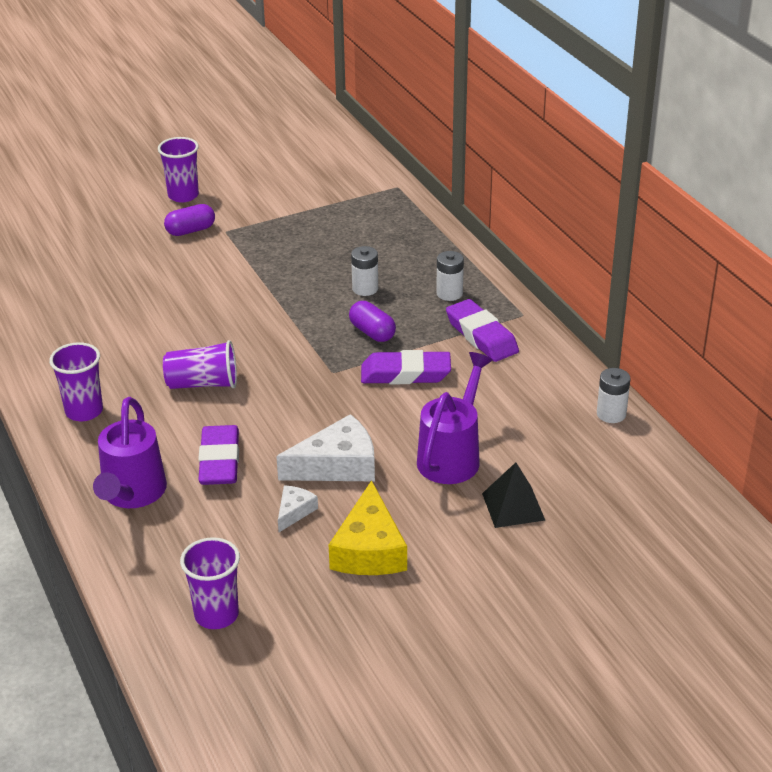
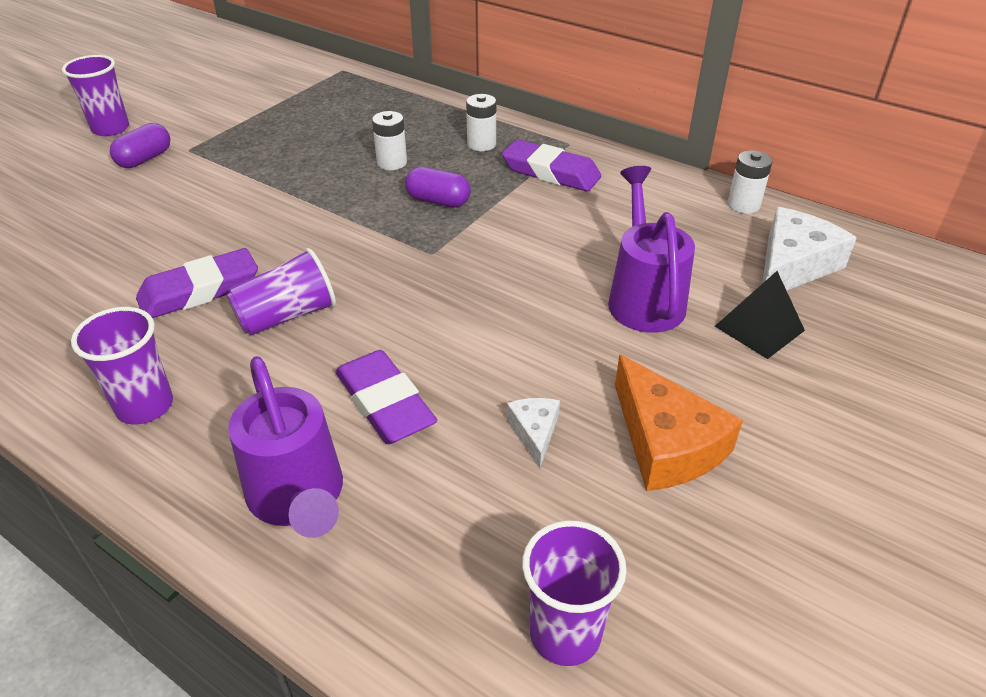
camera: 30 degrees left, 5 degrees up
(337, 465) = (532, 354): white cheese -> white cheese (792, 265)
(369, 549) = (666, 443): yellow cheese -> orange cheese
(405, 374) = (512, 230): purple eraser -> purple eraser (200, 291)

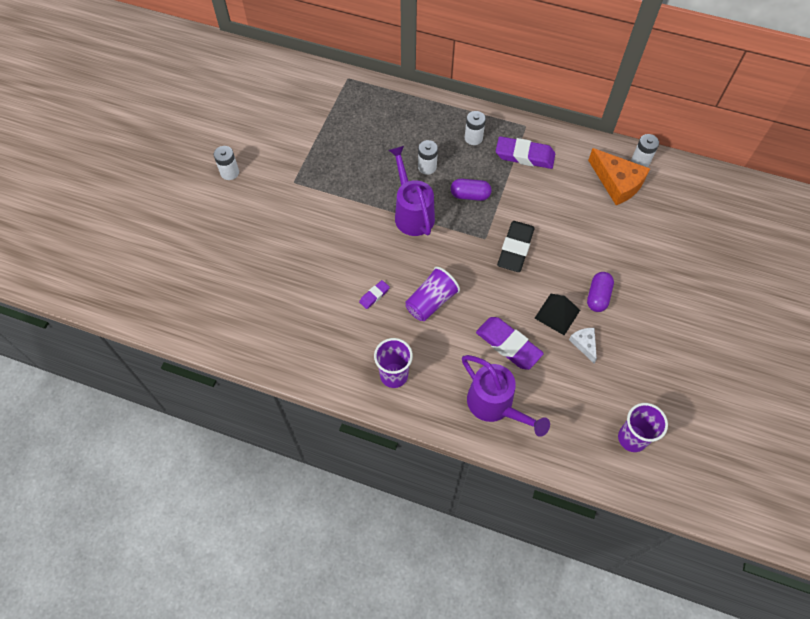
camera: 15 degrees left, 20 degrees up
(110, 129) = (229, 172): purple cup -> white battery
(145, 159) = (272, 197): purple capsule -> purple capsule (598, 296)
(200, 291) = (374, 296): purple eraser -> purple eraser, size x0.50
(475, 274) = (515, 249): none -> black eraser
(644, 297) = (607, 245): purple watering can -> purple watering can (412, 213)
(666, 443) = (644, 335): orange cheese -> orange cheese (617, 183)
(759, 328) = (669, 254): black pyramid -> black pyramid (557, 314)
(792, 265) = (676, 204): white cheese -> none

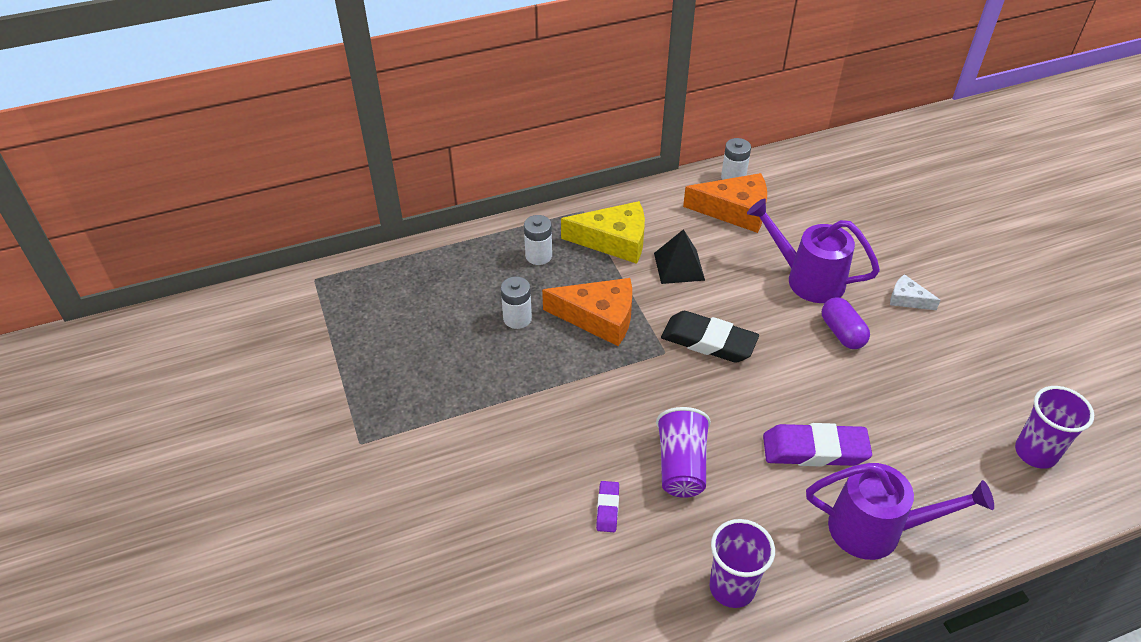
camera: 40 degrees left, 15 degrees down
(229, 172) = (252, 491): white battery -> none
(412, 213) = (552, 380): purple watering can -> purple watering can (807, 278)
(470, 195) = (599, 317): purple capsule -> orange cheese
(515, 249) = (708, 341): black eraser -> black eraser turned 45 degrees counterclockwise
(524, 156) = (614, 241): purple eraser -> yellow cheese
(557, 314) = (825, 379): black pyramid -> black pyramid (679, 266)
(584, 344) = (884, 390): white cheese -> white cheese (907, 299)

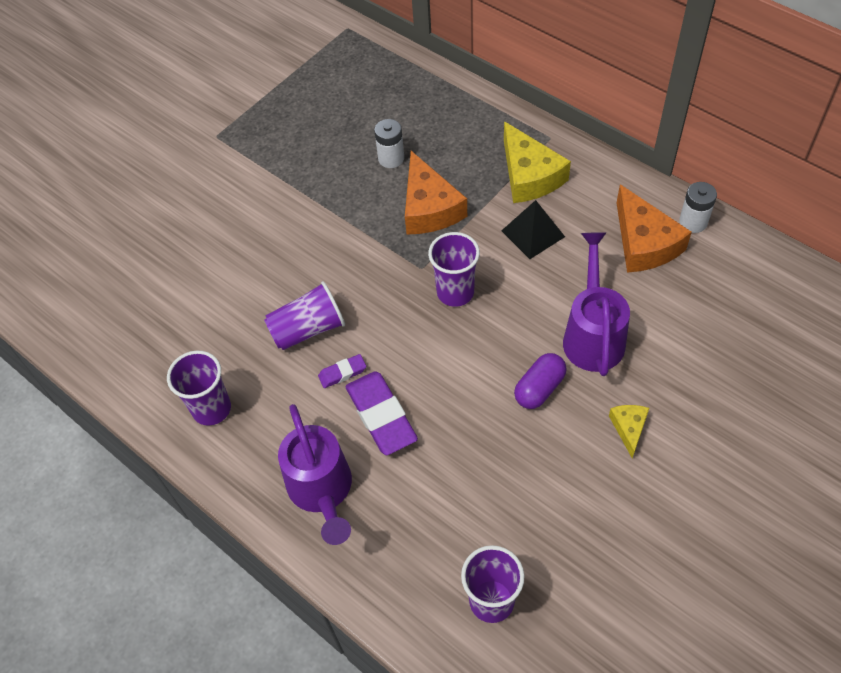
camera: 65 degrees right, 10 degrees up
(538, 256) = (471, 137): white battery -> none
(607, 508) = (240, 301): purple eraser -> purple eraser (342, 373)
(708, 341) = (455, 292): black eraser -> purple cup
(907, 299) = (629, 428): white cheese -> yellow cheese

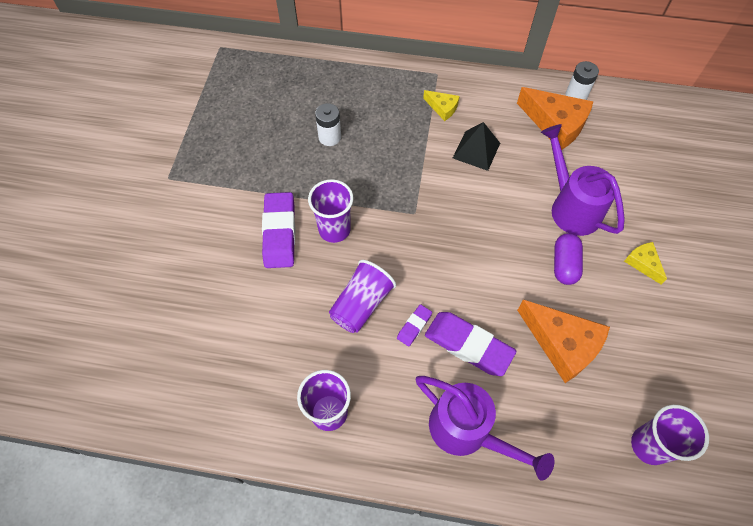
camera: 35 degrees left, 5 degrees up
(280, 229) = (279, 233): none -> purple eraser
(429, 208) = (387, 163): orange cheese -> orange cheese (562, 344)
(455, 292) = (453, 220): purple cup -> purple cup (334, 229)
(529, 175) = (442, 108): yellow cheese -> yellow cheese, size x0.51

